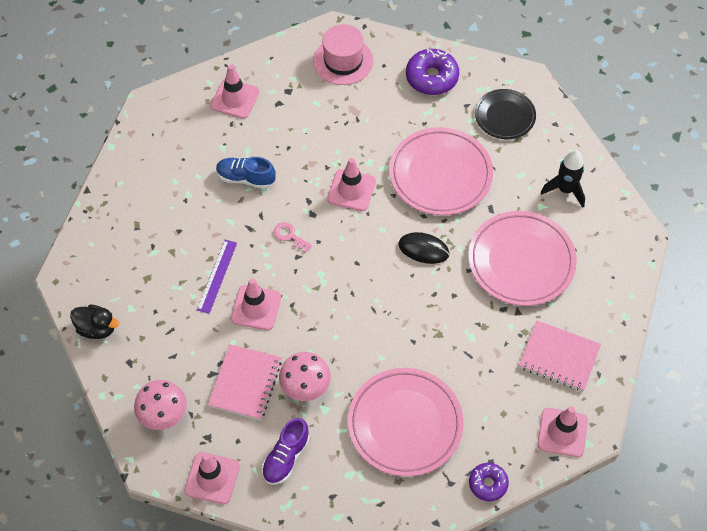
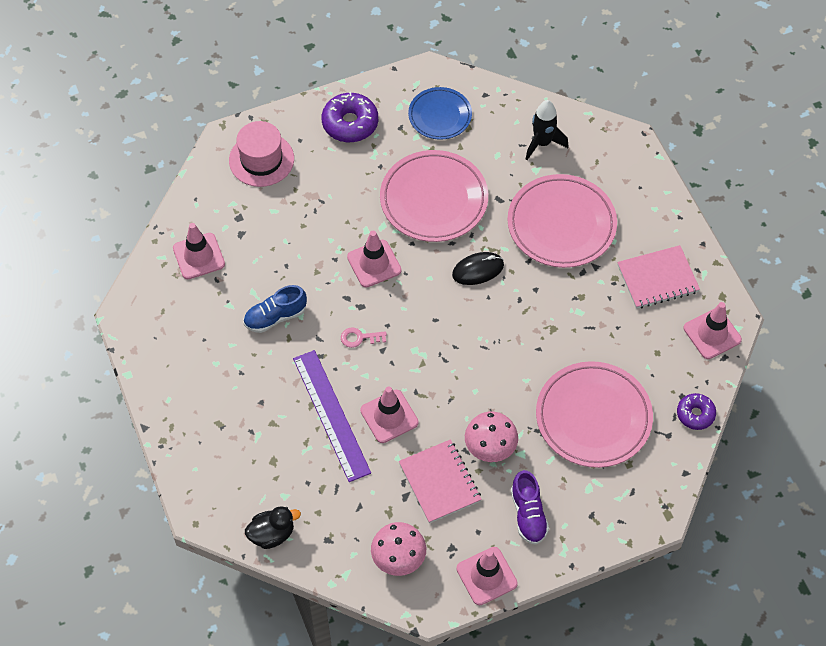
camera: 40 degrees left, 0 degrees up
(217, 276) = (331, 415): purple ruler -> purple ruler, size x1.65
(504, 116) = (440, 116): black plate -> blue plate

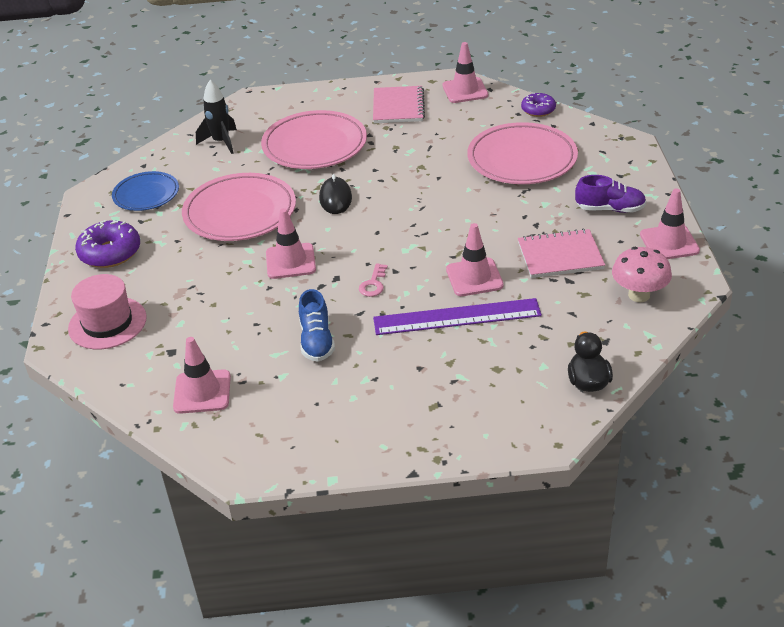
camera: 70 degrees left, 20 degrees down
(490, 448) = (533, 220): pink mushroom -> none

